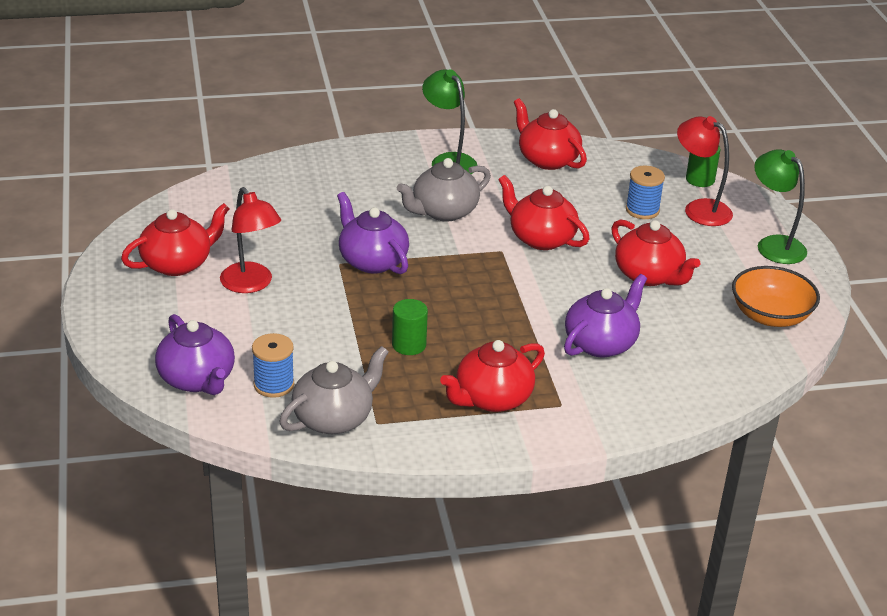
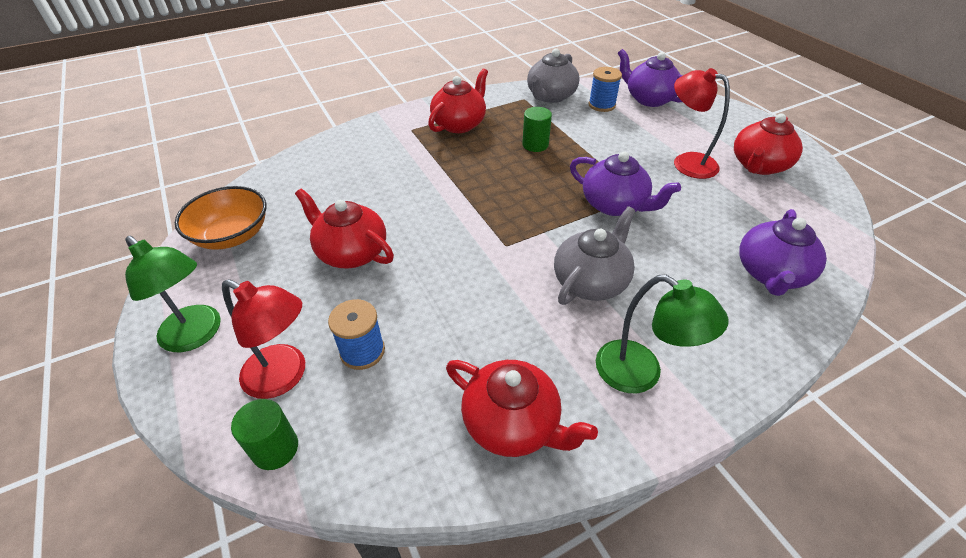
camera: 165 degrees right, 10 degrees up
(540, 238) = (473, 272): red teapot -> none
(601, 343) = (390, 176): purple teapot -> purple teapot (770, 274)

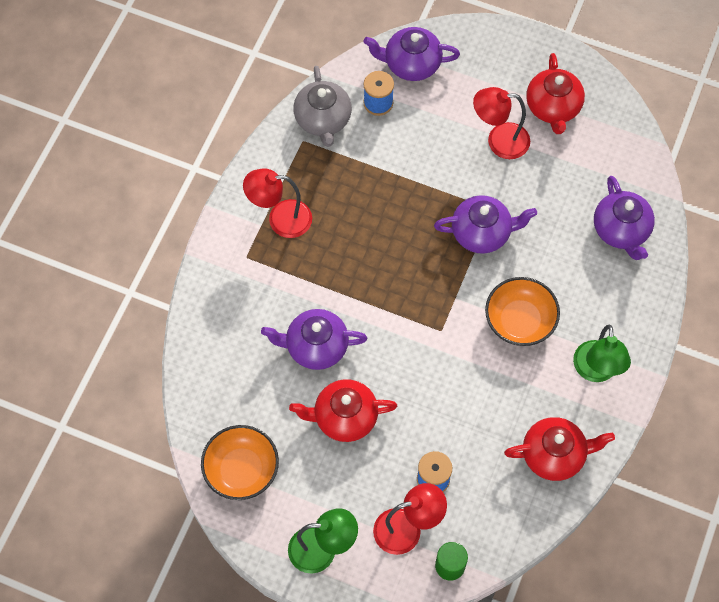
camera: 40 degrees left, 20 degrees up
(391, 197) = (315, 346): none -> purple teapot
(459, 124) = (280, 219): red teapot -> red lamp
(535, 145) = (368, 202): green cylinder -> none
(591, 281) = (519, 321): grey teapot -> orange bowl
(640, 374) = (596, 371): green lamp -> green lamp turned 90 degrees clockwise

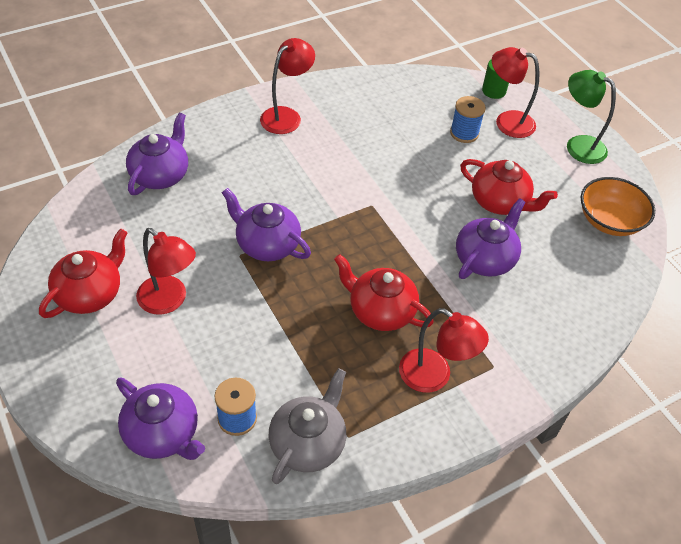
camera: 145 degrees left, 15 degrees down
(315, 346) = (485, 259): purple teapot -> purple teapot turned 90 degrees counterclockwise
(519, 321) = (305, 173): orange bowl -> none
(554, 454) = (366, 96): red teapot -> red teapot (380, 311)
(596, 371) = (286, 116): green lamp -> red lamp

